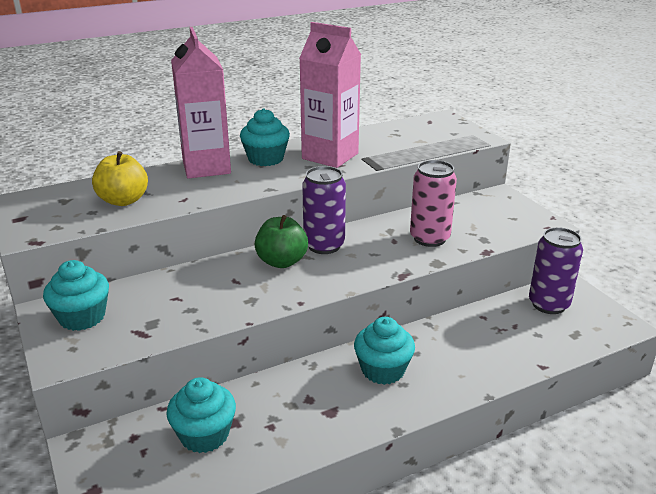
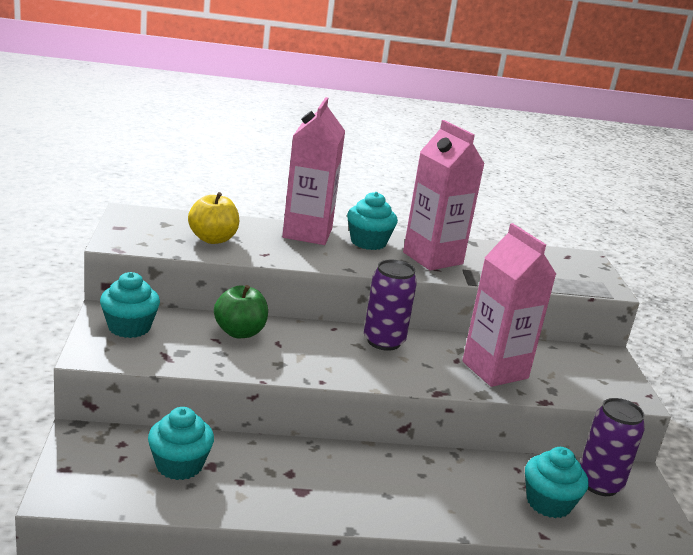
camera: 20 degrees right, 5 degrees down
(282, 262) = (332, 342): green apple -> green apple (240, 332)
(383, 370) = (377, 476): turquoise cupcake -> turquoise cupcake (548, 503)
(429, 238) = (495, 370): pink can -> pink carton

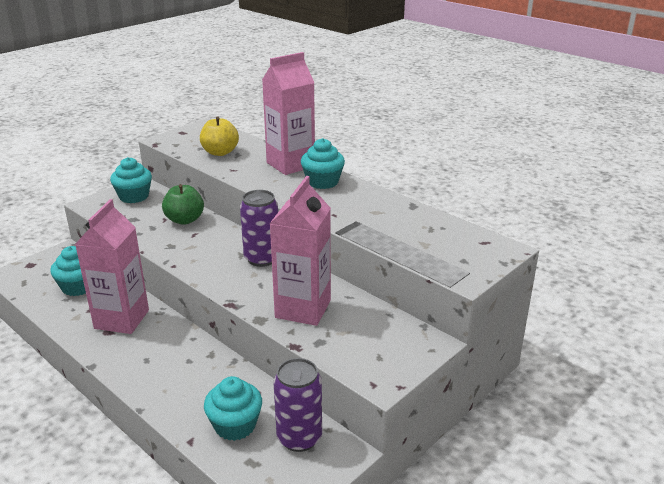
camera: 50 degrees right, 5 degrees up
(432, 258) = (348, 206): pink carton -> pink carton (122, 319)

